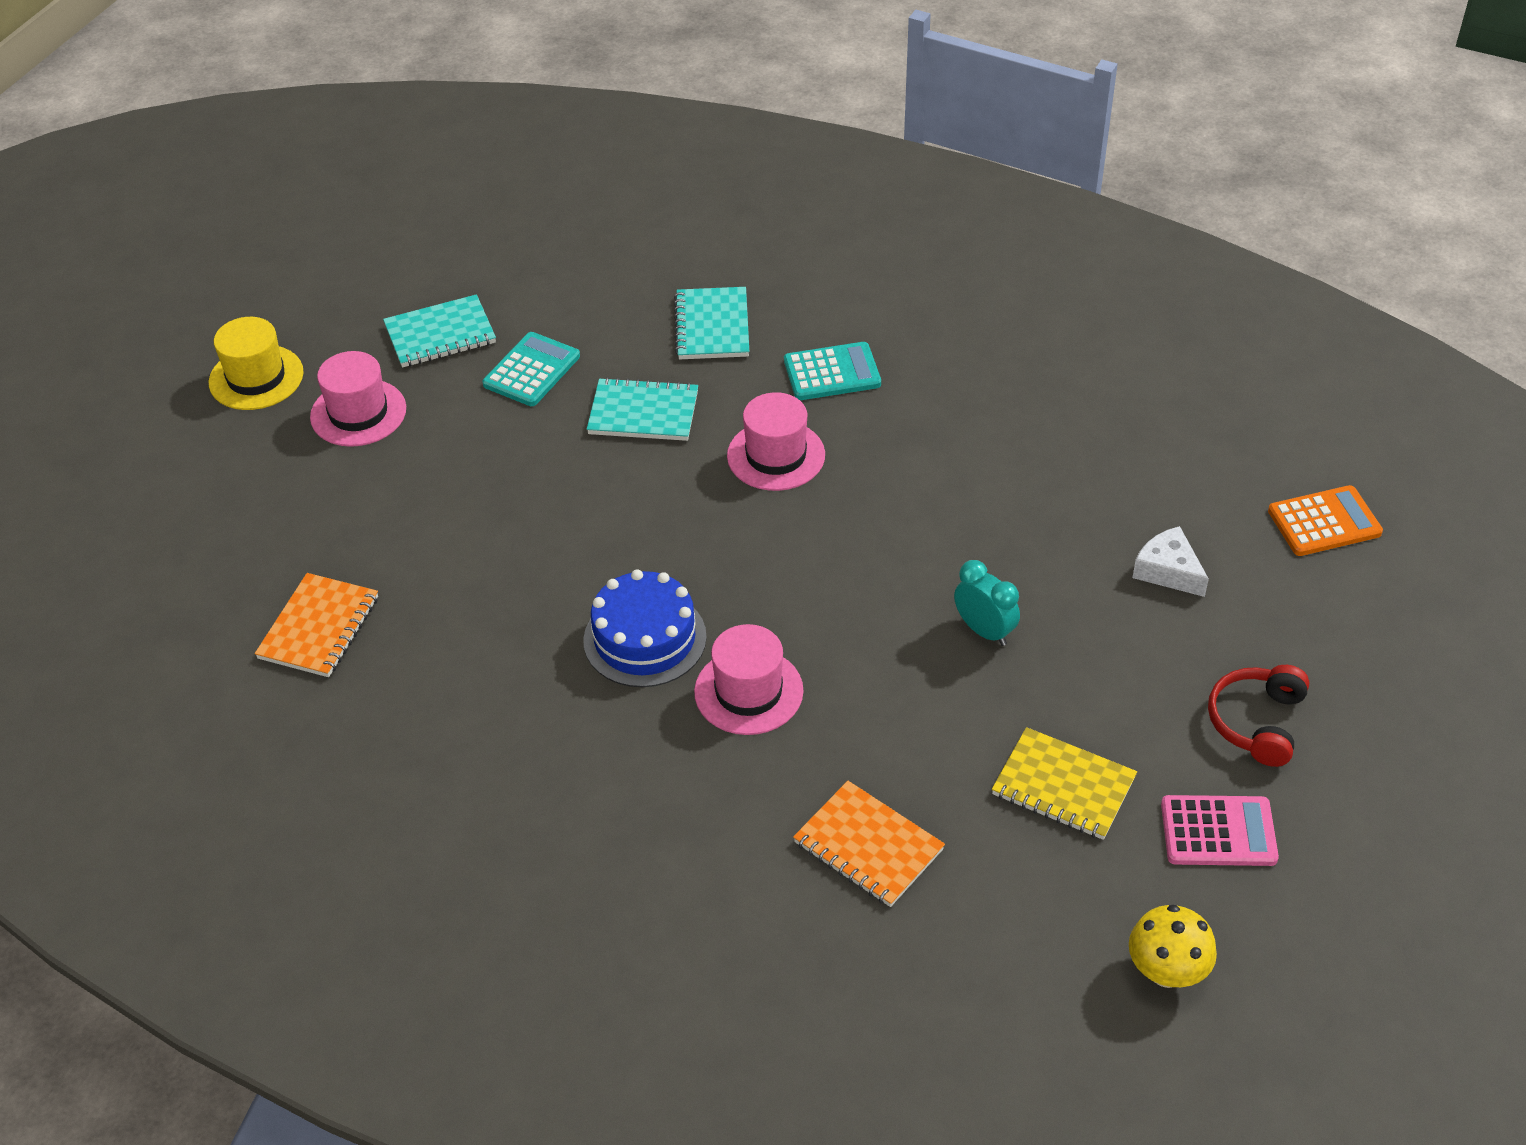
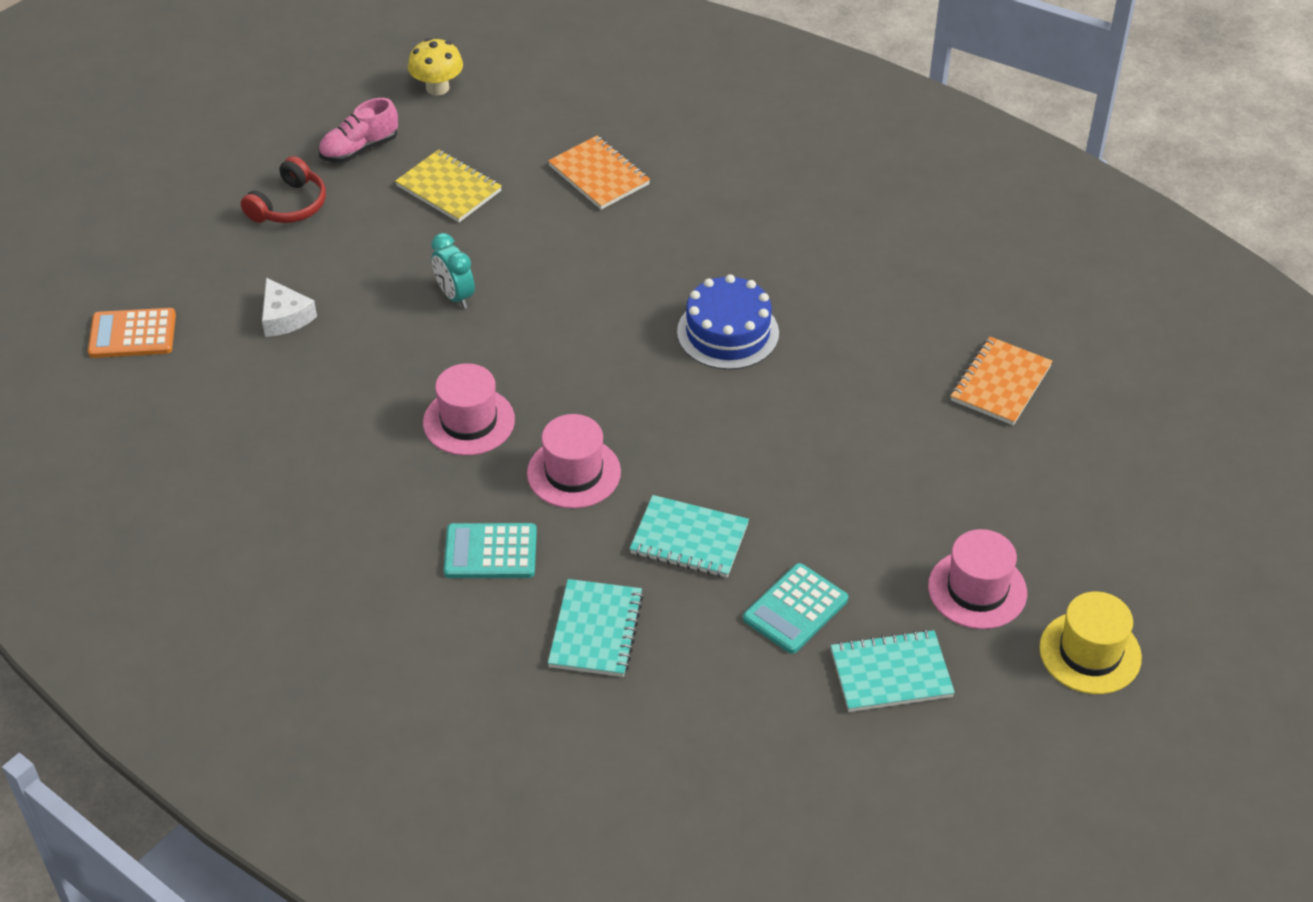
camera: 170 degrees left, 0 degrees up
(748, 691) = (654, 282): pink hat -> pink hat (469, 421)
(1218, 832) = (359, 149): pink calculator -> pink shoe

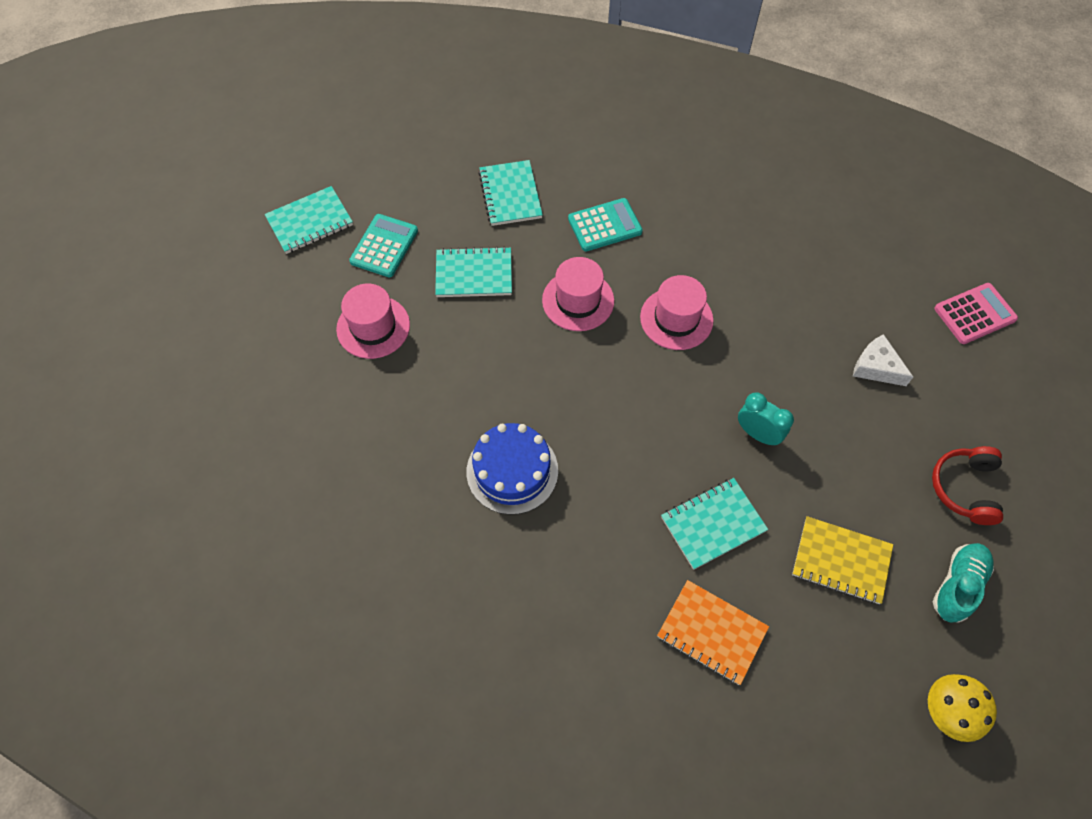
camera: 160 degrees right, 15 degrees up
(132, 334) = (975, 314): orange calculator -> pink calculator
(359, 149) = (957, 585): pink shoe -> turquoise shoe
(549, 242) = (712, 524): none -> turquoise notebook
(977, 590) = (260, 297): pink hat -> pink hat (373, 327)
(1000, 383) = (263, 492): orange notebook -> none
(1090, 653) = (176, 274): yellow hat -> none

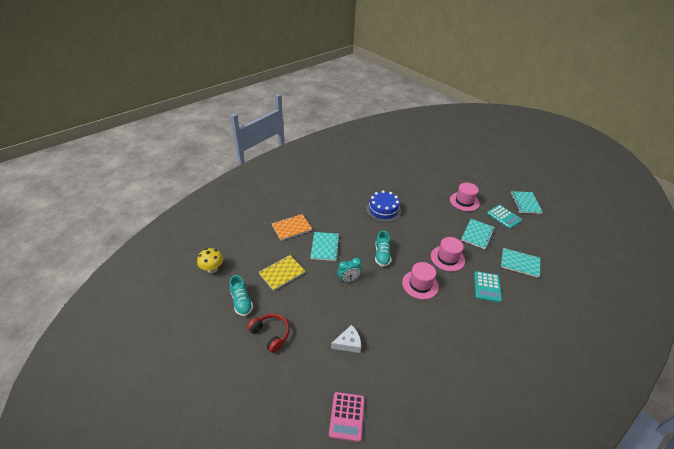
camera: 120 degrees right, 20 degrees down
(653, 408) = (382, 255): none -> turquoise shoe

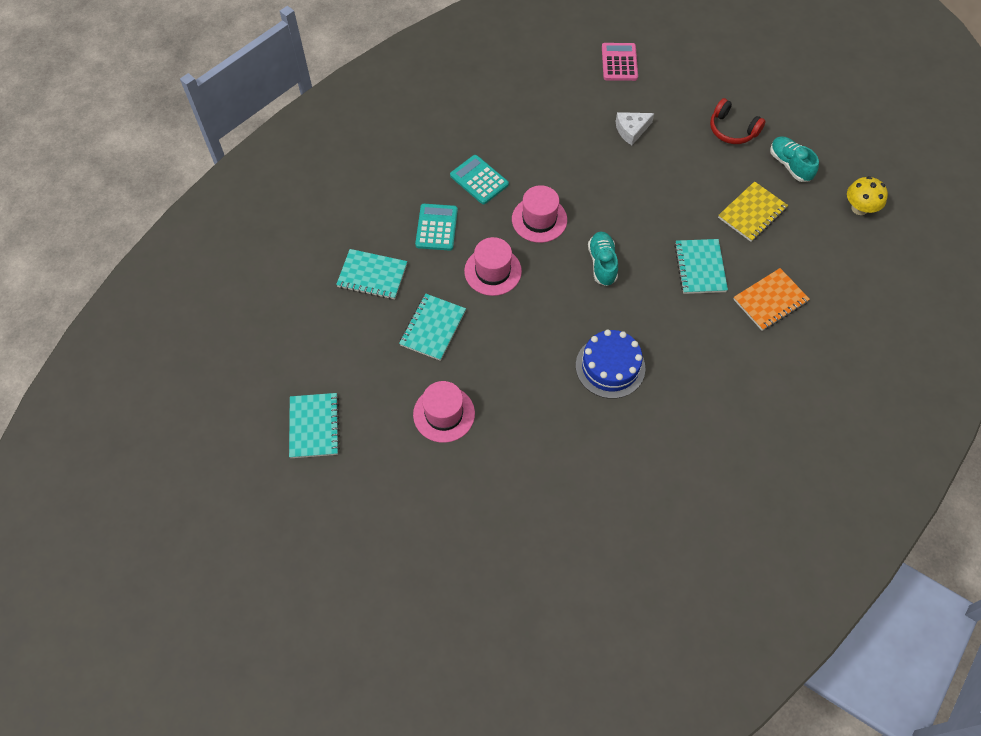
camera: 175 degrees right, 20 degrees up
(348, 280) = (648, 214): turquoise clock -> none
(504, 217) = (371, 380): turquoise calculator -> turquoise calculator (479, 180)

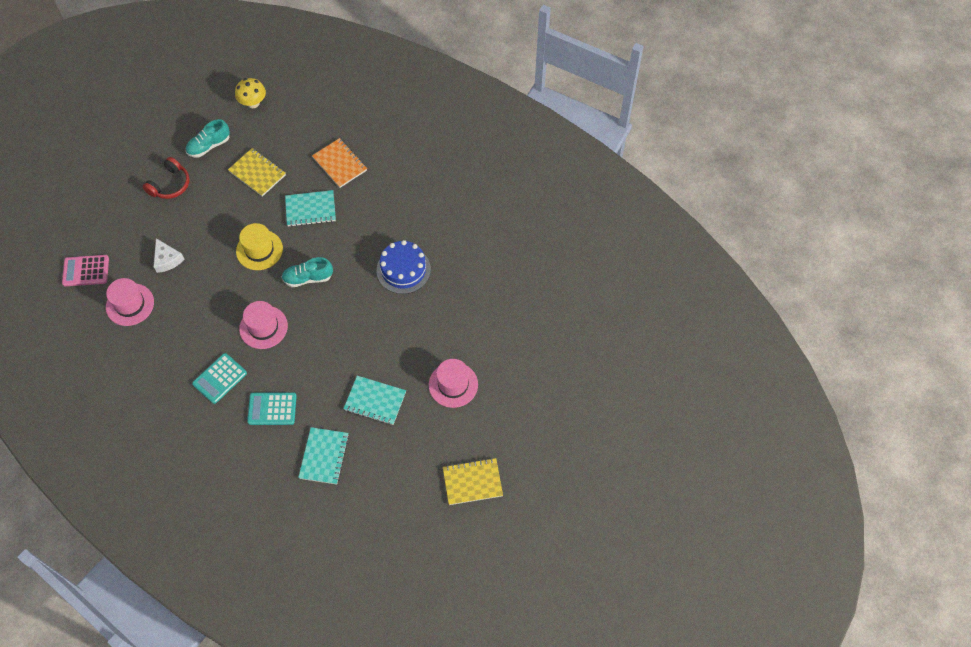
camera: 95 degrees left, 0 degrees up
(314, 426) = (472, 482): turquoise notebook -> yellow notebook
(492, 271) = (317, 360): pink hat -> pink hat (130, 304)
(642, 215) = (259, 250): none -> yellow hat

